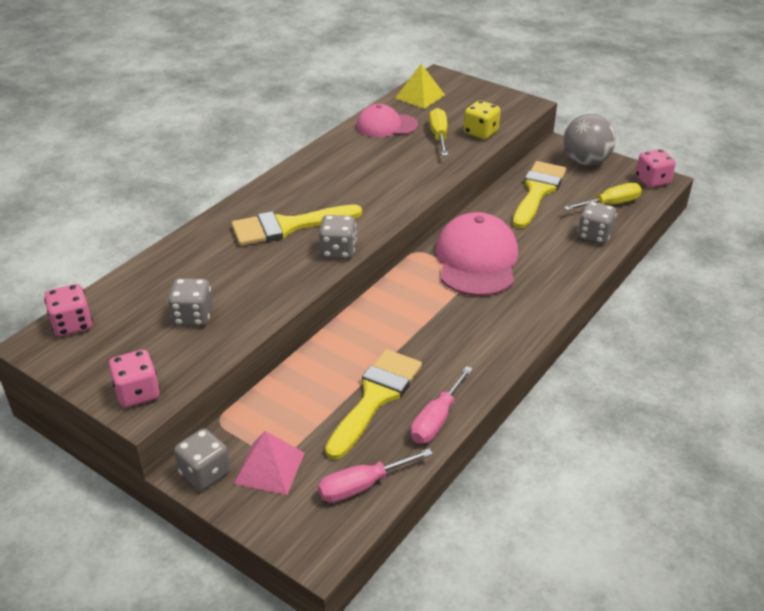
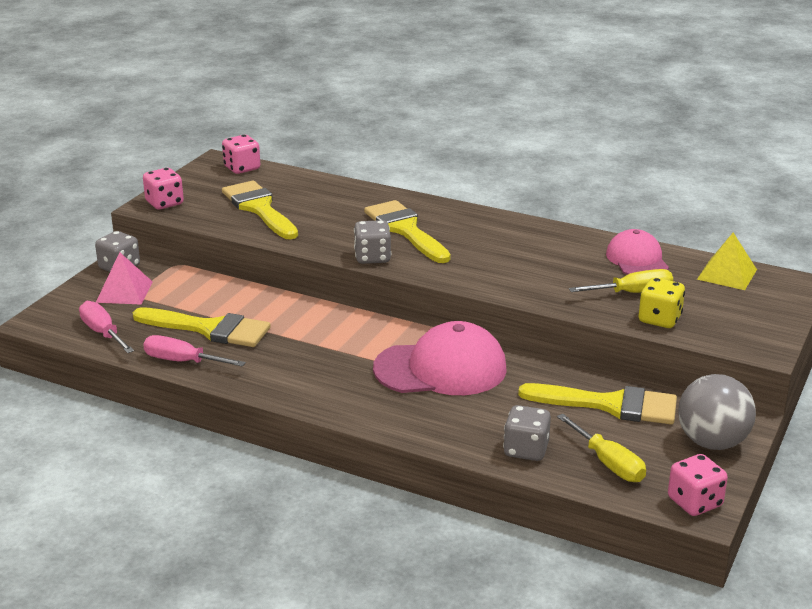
camera: 80 degrees right, 10 degrees down
(193, 316) = (259, 208): grey dice -> yellow brush

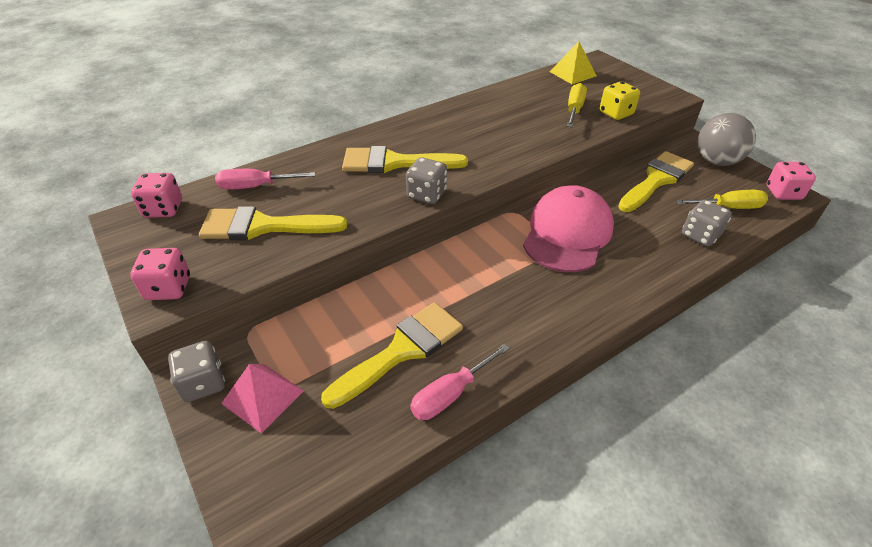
camera: 60 degrees left, 15 degrees up
(103, 333) = (338, 448): pink screwdriver -> pink screwdriver (255, 186)
(637, 260) = (530, 93): pink cap -> none

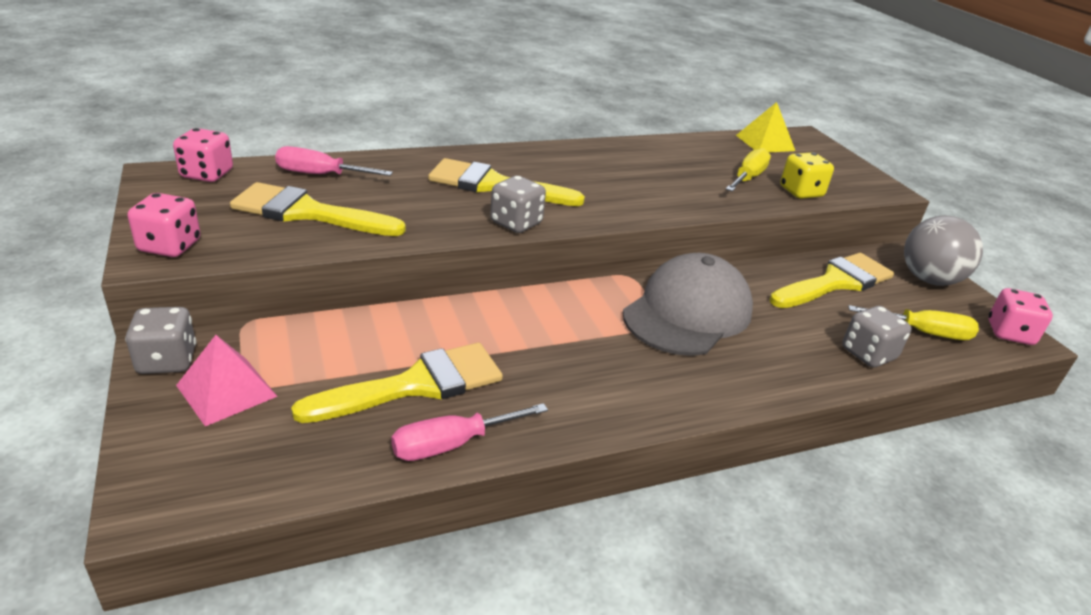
camera: 10 degrees right, 10 degrees down
(567, 233) = (687, 312): pink cap -> grey cap

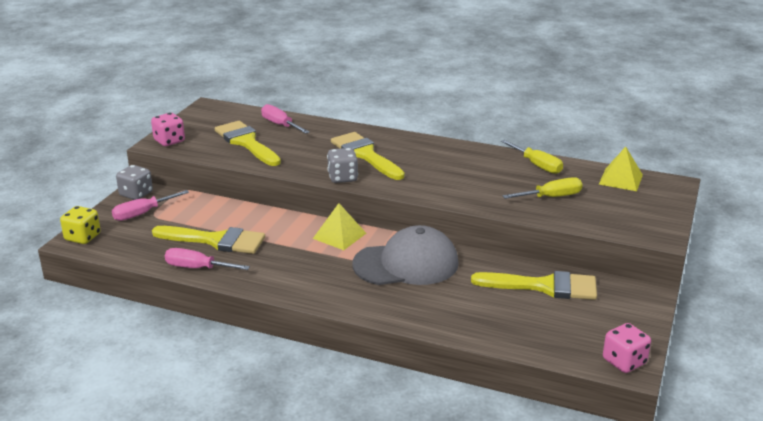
camera: 45 degrees right, 5 degrees down
(207, 174) = (228, 111): pink dice -> none
(227, 390) = (142, 213): pink pyramid -> pink screwdriver
(564, 307) = (339, 235): none -> yellow pyramid
(801, 192) = (576, 217): yellow dice -> yellow dice (83, 237)
(868, 354) = (484, 326): grey dice -> none
(922, 332) = (551, 333): yellow screwdriver -> yellow screwdriver (537, 165)
(929, 279) = (628, 312): grey ball -> none

